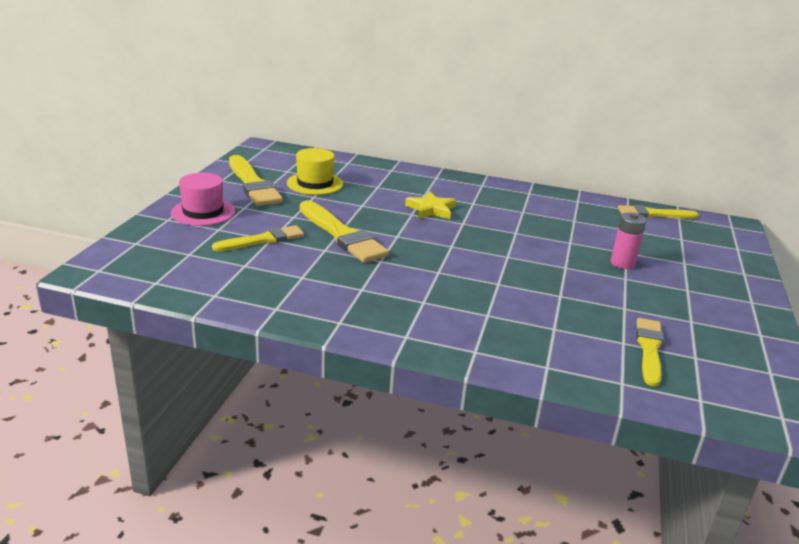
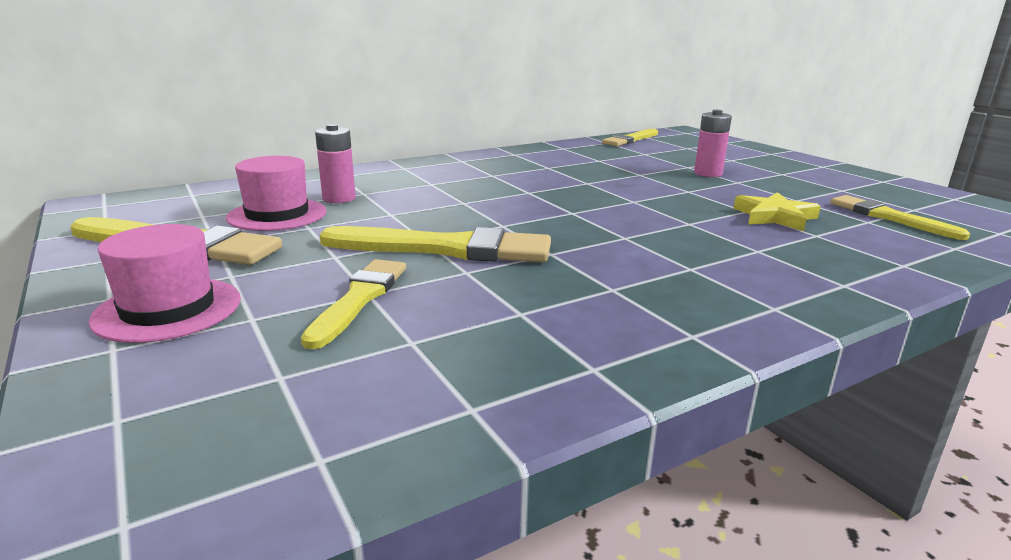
camera: 45 degrees left, 5 degrees down
(315, 183) = (277, 215): yellow hat -> pink hat
(359, 185) = (339, 198): none -> pink battery
(431, 209) = (472, 192): yellow star -> yellow star (775, 217)

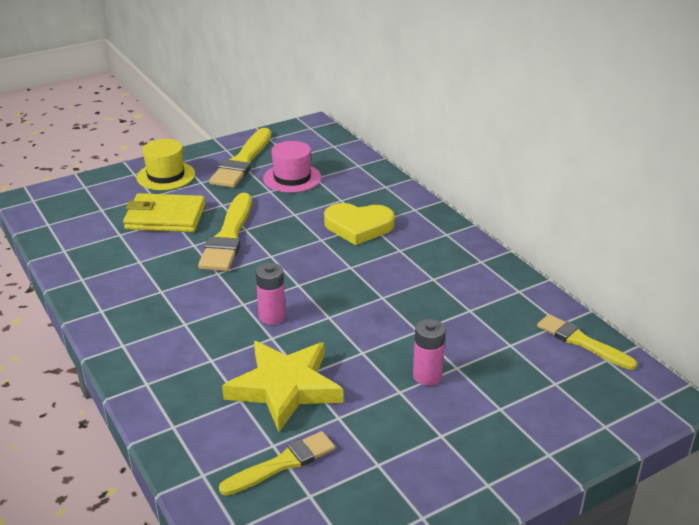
camera: 90 degrees right, 10 degrees up
(168, 309) = (166, 176): pink hat -> yellow hat
(339, 198) = (326, 193): pink battery -> pink battery (272, 316)
(359, 299) = (165, 217): yellow brush -> yellow wallet
(437, 187) = (358, 226): none -> yellow heart
(775, 217) = (285, 388): yellow star -> yellow star, size x1.68

